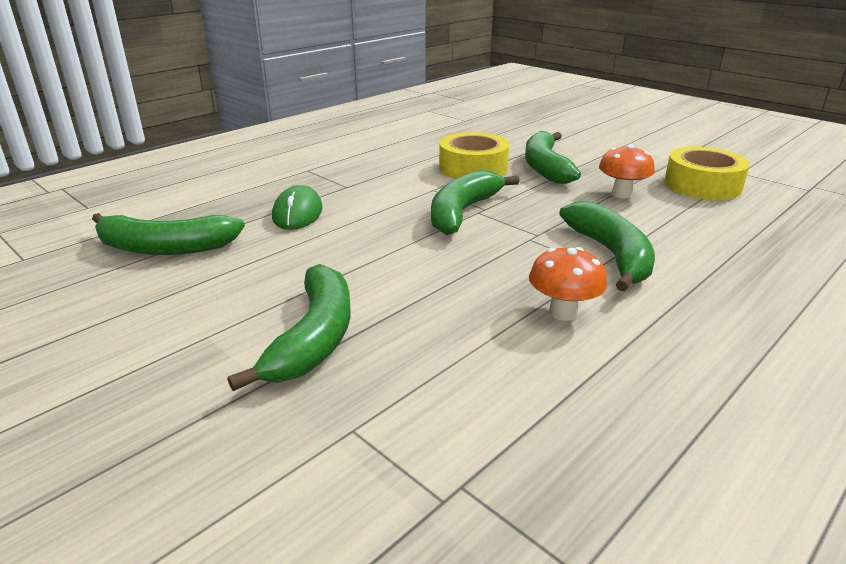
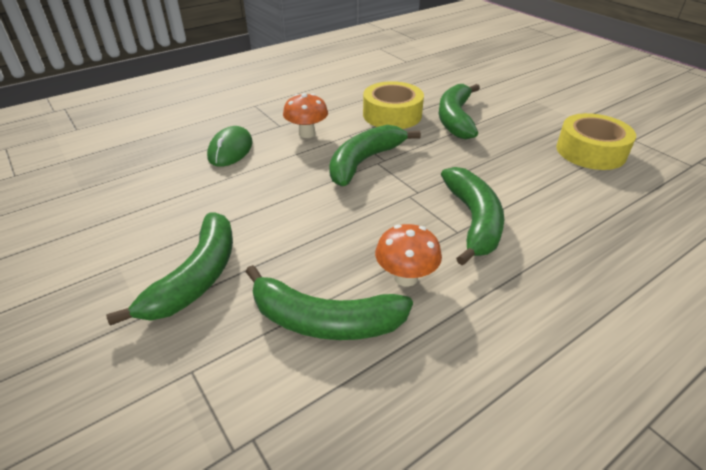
camera: 10 degrees right, 10 degrees up
(165, 248) = (118, 175): green banana -> green banana (325, 320)
(621, 194) = (511, 155): orange mushroom -> orange mushroom (307, 133)

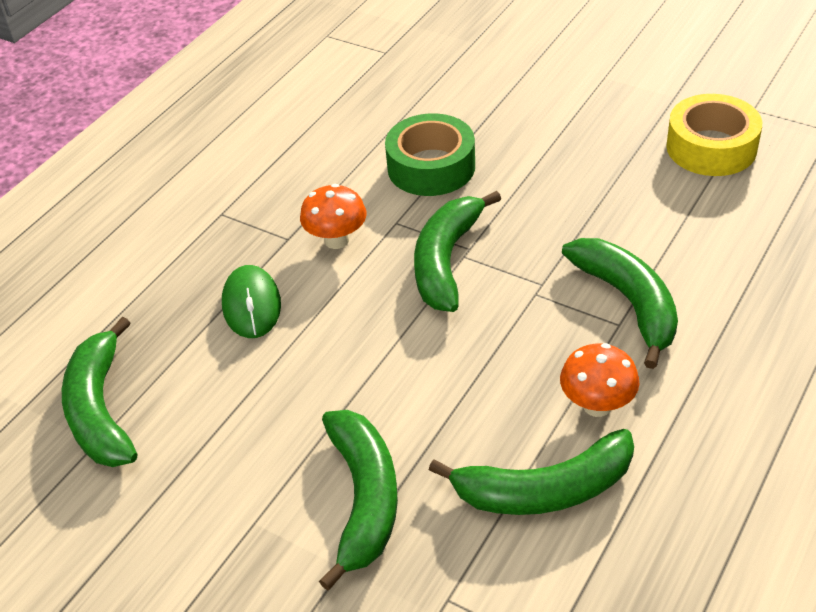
camera: 20 degrees left, 5 degrees up
(392, 115) = (431, 167): yellow tape -> green tape
(455, 119) = (519, 146): green banana -> green banana (101, 410)

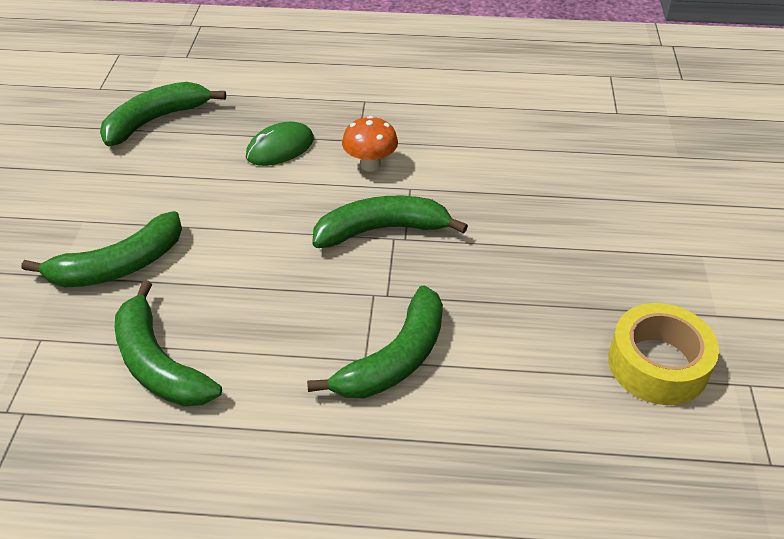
camera: 60 degrees right, 0 degrees up
(431, 167) = (489, 185): green tape -> none
(597, 405) = (261, 371): orange mushroom -> none

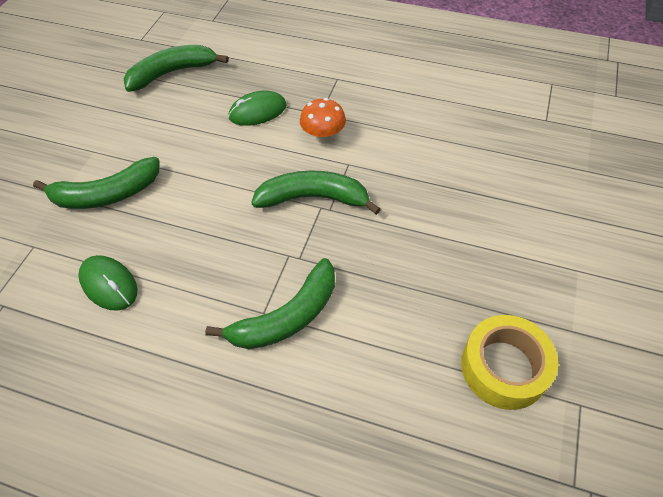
camera: 15 degrees right, 10 degrees up
(159, 363) = (109, 284): green banana -> green mouse

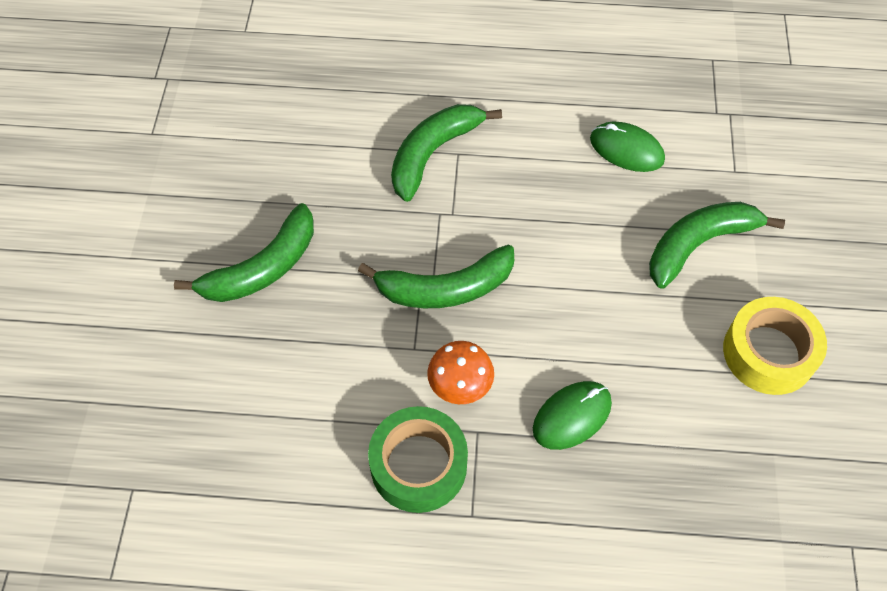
camera: 165 degrees right, 5 degrees up
(172, 73) = (744, 471): green banana -> green banana (262, 268)
(362, 103) = (418, 465): none -> green tape
(504, 367) = (218, 149): yellow tape -> yellow tape (768, 353)

